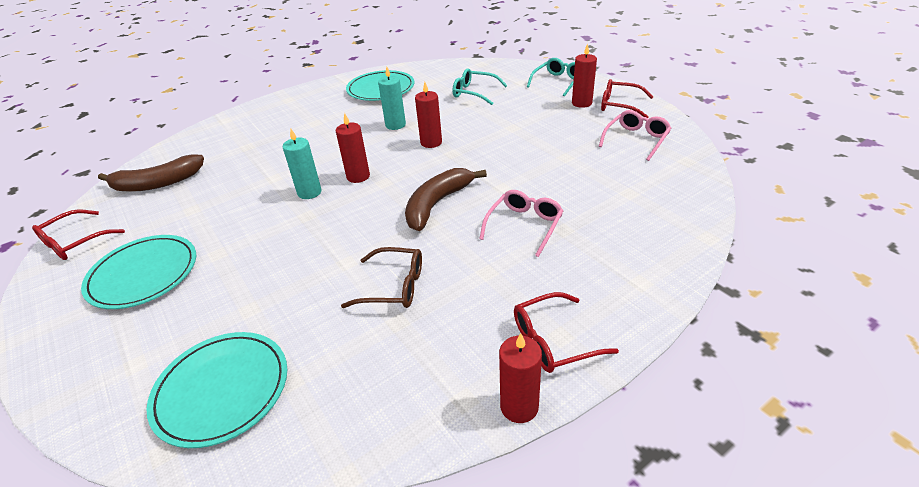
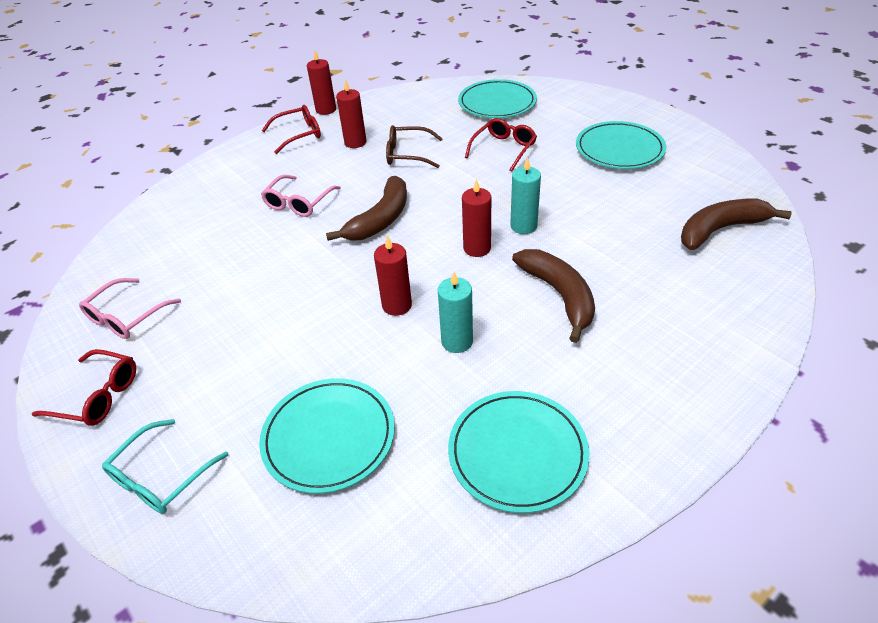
camera: 175 degrees right, 5 degrees up
(75, 242) = (721, 167): red glasses -> red glasses (503, 149)
(316, 145) = (559, 295): none -> brown banana
(474, 93) = (329, 437): turquoise glasses -> turquoise plate
(581, 103) = (153, 402): red candle -> red candle (355, 142)

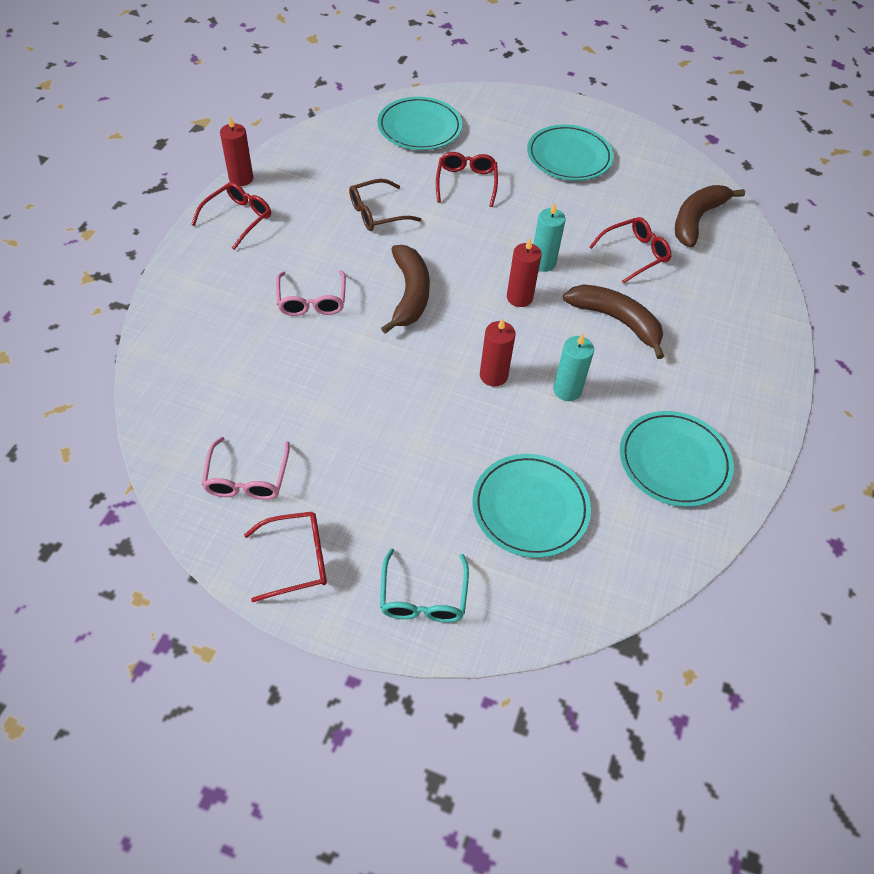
camera: 35 degrees left, 10 degrees up
(355, 142) = (310, 213): red candle -> none
(625, 243) = (634, 254): none -> red glasses

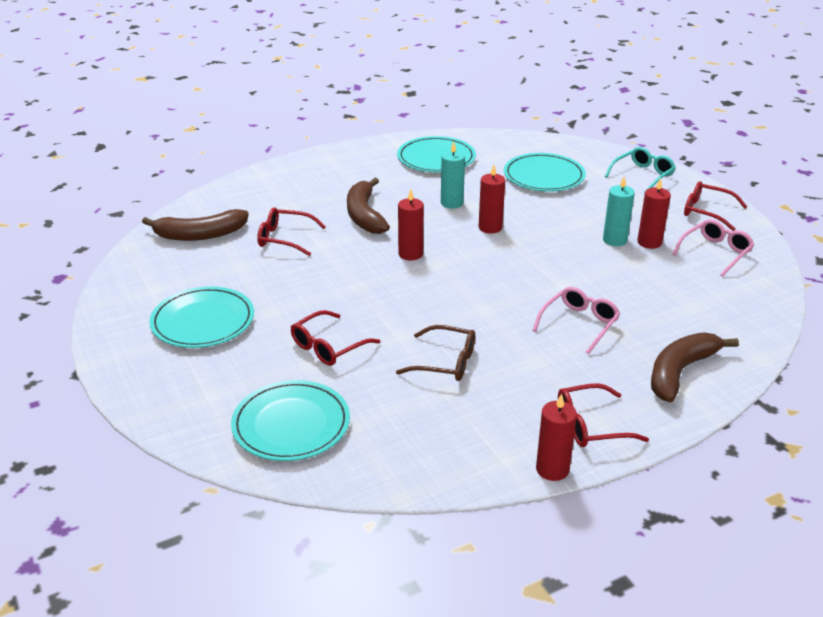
camera: 135 degrees left, 20 degrees down
(325, 452) = (649, 242): none -> red candle
(409, 294) = (492, 292): brown banana -> brown banana (680, 372)
(543, 263) = (360, 264): turquoise candle -> turquoise candle (614, 240)

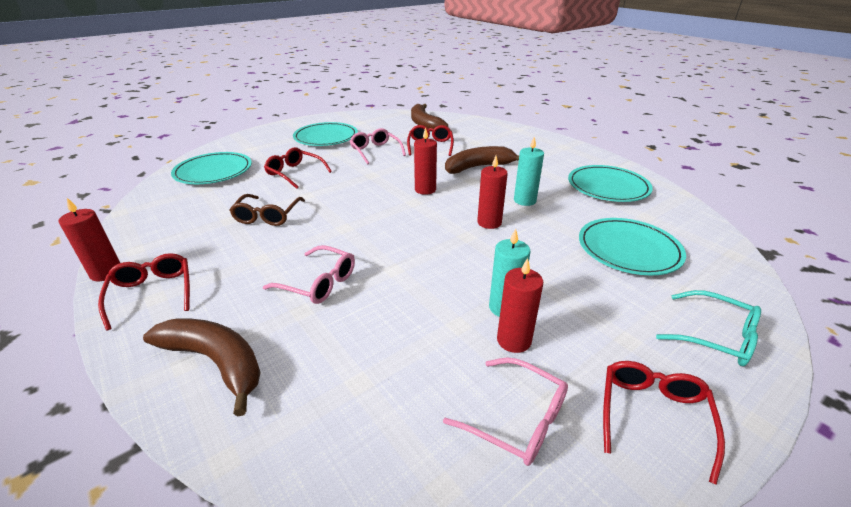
camera: 80 degrees right, 0 degrees up
(282, 280) = (375, 151): none -> pink glasses

